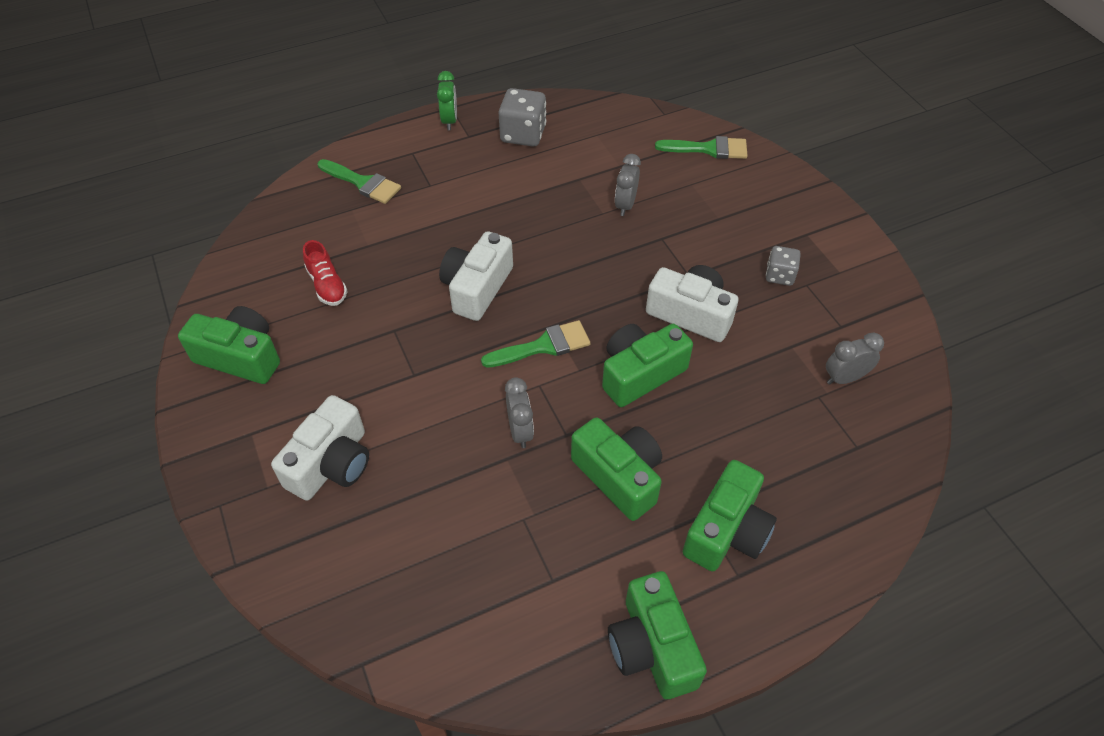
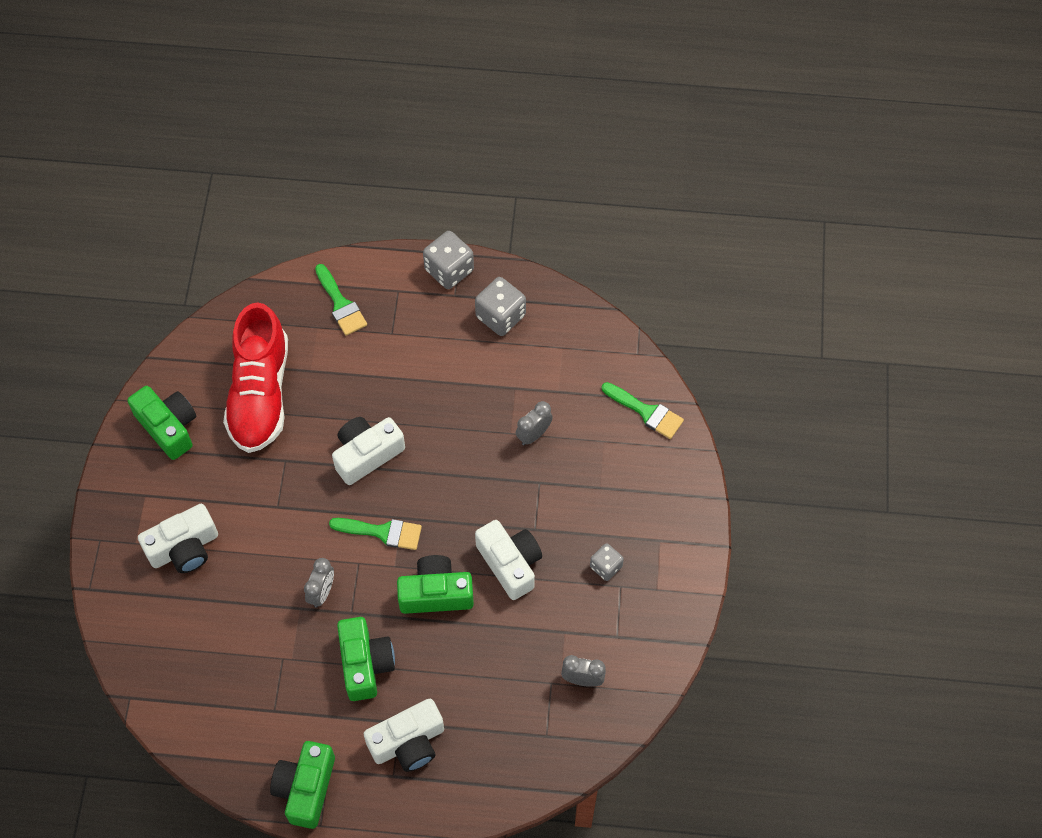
camera: 30 degrees right, 10 degrees up
(327, 285) = (260, 394): red shoe -> red shoe, size x2.34
(449, 121) = (449, 270): green clock -> grey dice
(726, 531) = (408, 742): green camera -> white camera

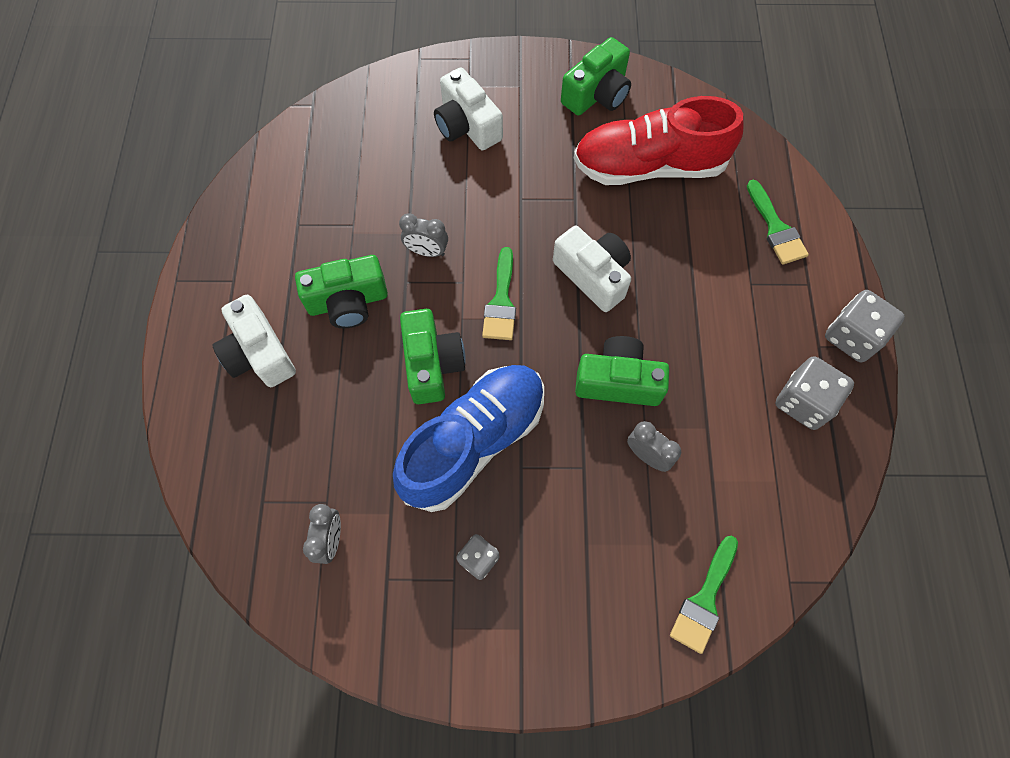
camera: 85 degrees right, 5 degrees up
(306, 788) = (215, 262): green camera -> green camera (618, 381)
(341, 304) = (776, 228): green brush -> green brush turned 75 degrees counterclockwise
(510, 563) = (474, 442): white camera -> blue shoe

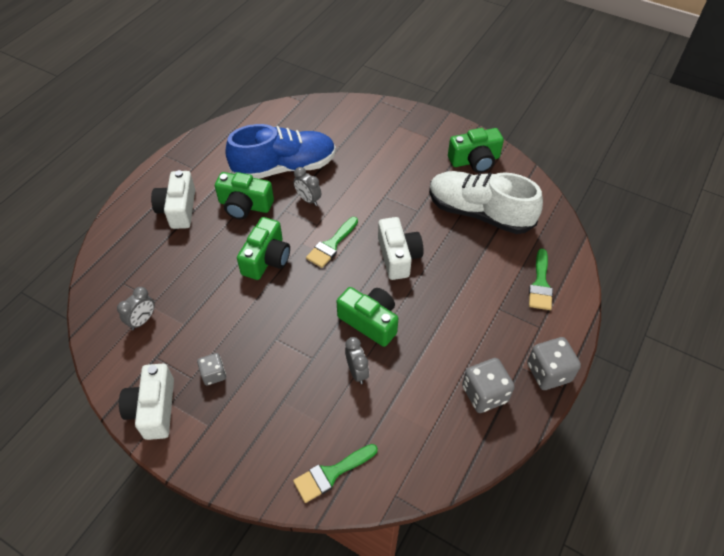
camera: 30 degrees right, 15 degrees down
(467, 126) = (381, 145): white camera -> white camera (154, 409)
(474, 442) = (259, 311): blue shoe -> blue shoe (284, 167)
(649, 166) = (479, 213): red shoe -> white shoe

